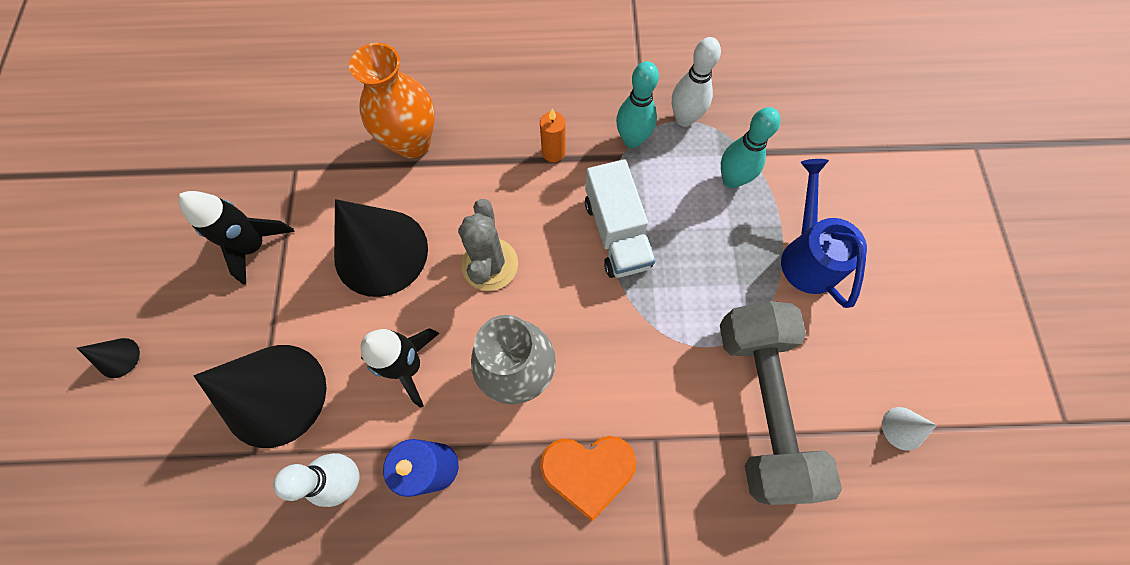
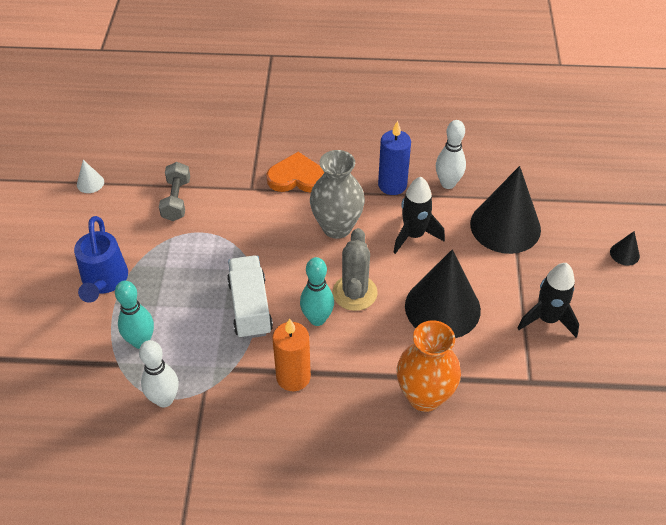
camera: 175 degrees left, 20 degrees down
(553, 152) = (293, 377): orange candle -> orange candle, size x1.58
(632, 140) = (219, 383): turquoise bowling pin -> turquoise bowling pin (317, 319)
(760, 404) = (176, 200): grey dumbbell -> grey dumbbell, size x0.51

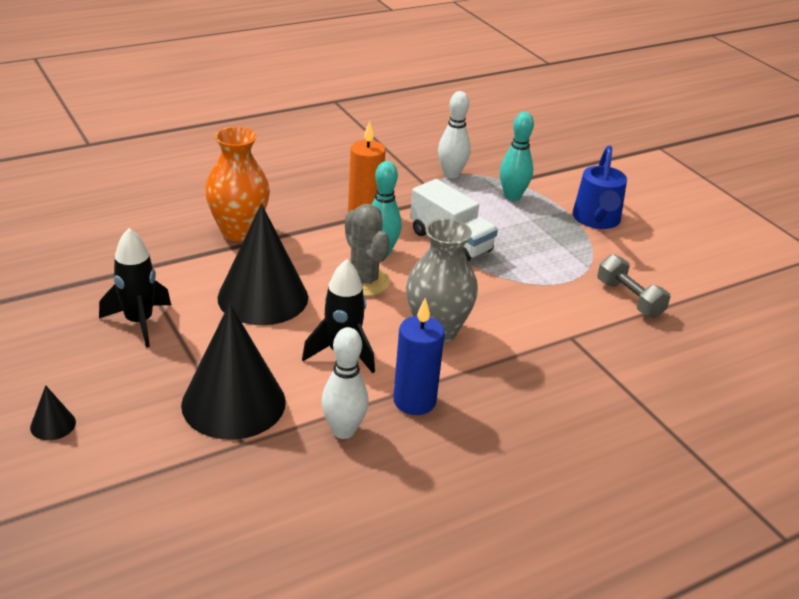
camera: 145 degrees right, 15 degrees down
(90, 183) = (730, 284): white cone -> none
(104, 281) = (596, 220): blue watering can -> blue watering can turned 135 degrees counterclockwise
(297, 177) = (536, 367): orange heart -> none

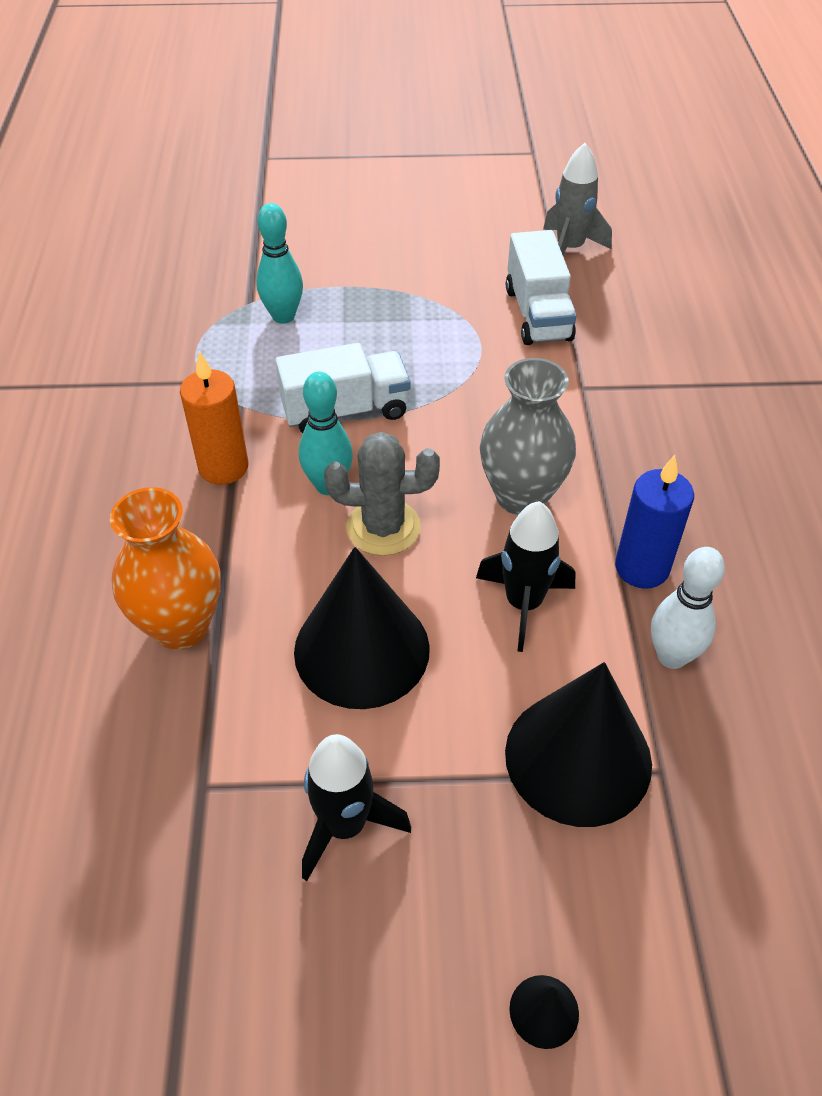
camera: 60 degrees left, 15 degrees up
(451, 174) = (194, 348): white bowling pin -> none
(596, 220) = (378, 271): blue watering can -> none
(629, 299) = (538, 314): grey dumbbell -> white truck
(723, 298) = (569, 249): none -> grey rocket

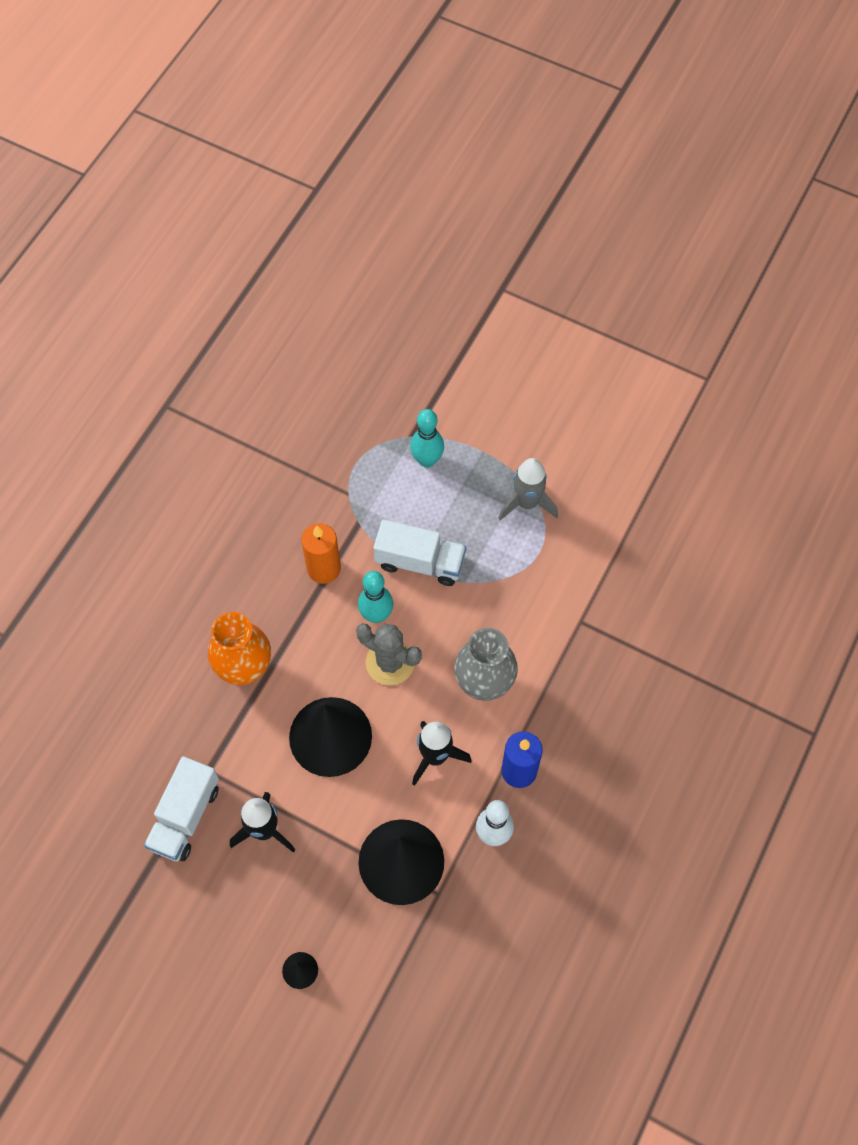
camera: 30 degrees right, 15 degrees up
(538, 314) = (596, 543): white truck -> white truck (185, 816)
(569, 249) = (662, 494): grey rocket -> grey rocket (527, 503)

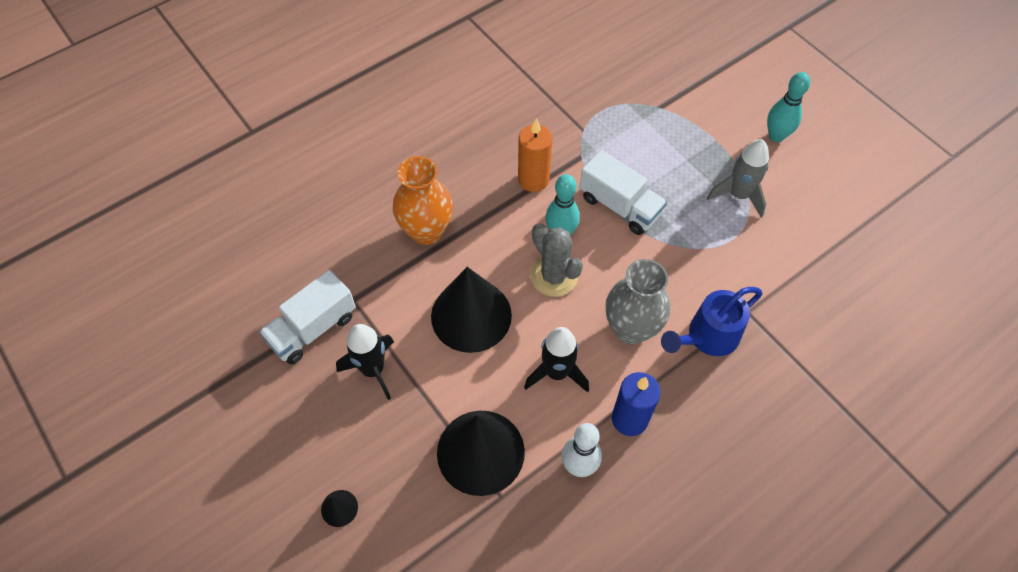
camera: 25 degrees right, 5 degrees down
(427, 460) = (663, 130): turquoise bowling pin -> turquoise bowling pin (776, 136)
(555, 662) = (707, 337): none -> blue watering can

